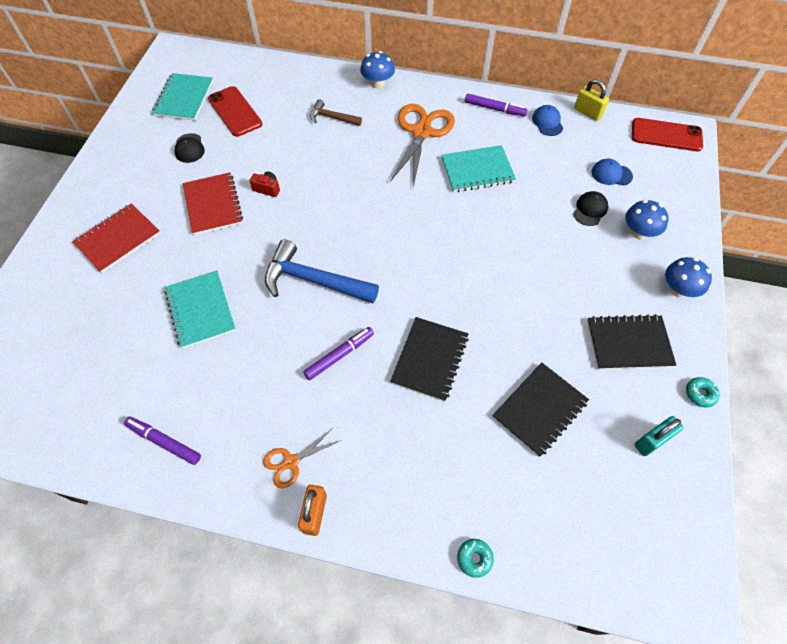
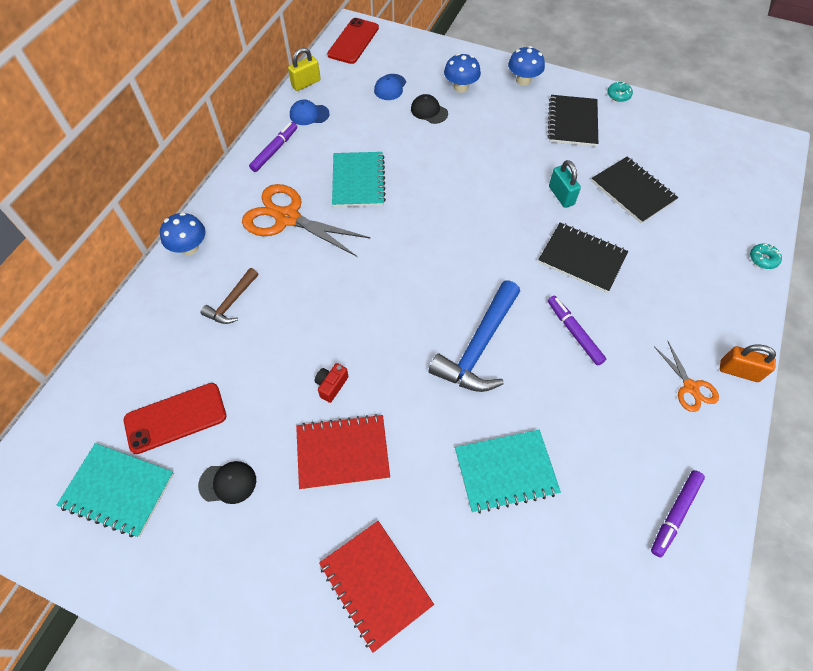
camera: 80 degrees left, 0 degrees up
(652, 441) = (658, 131): turquoise padlock -> turquoise padlock (561, 195)

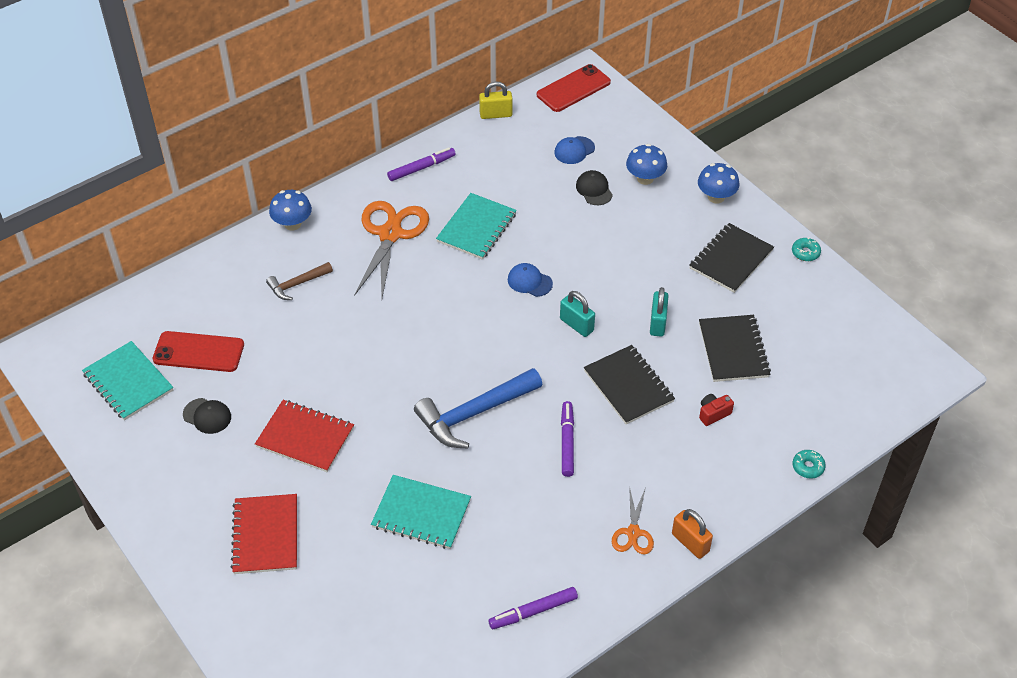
camera: 30 degrees right, 10 degrees down
(287, 218) = (390, 234): orange scissors -> orange scissors turned 45 degrees clockwise
(309, 114) = (477, 146): blue cap -> blue cap (529, 281)
(331, 385) = (331, 385): red camera -> red camera (713, 414)
(501, 226) = (576, 325): none -> turquoise padlock

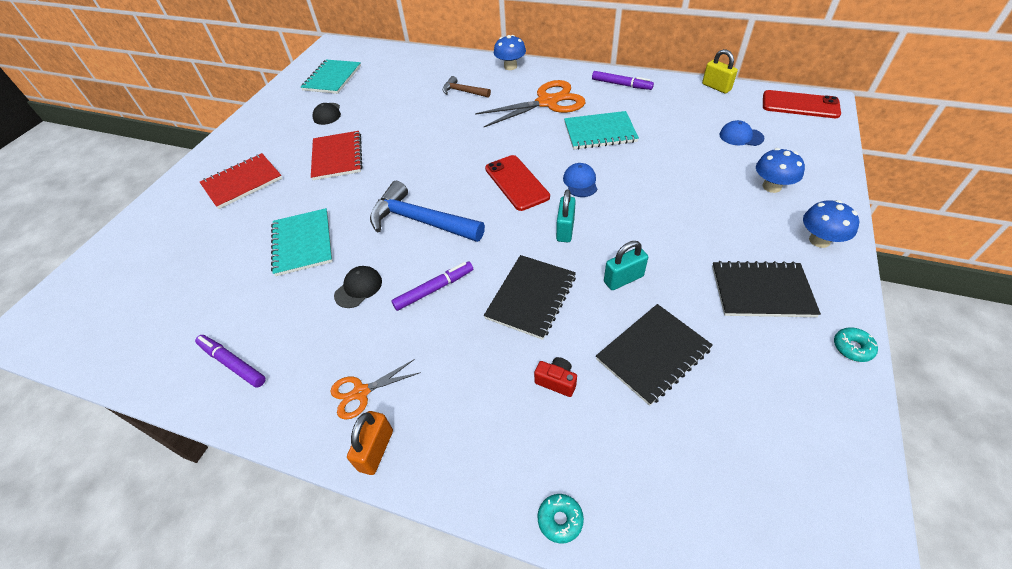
camera: 60 degrees right, 0 degrees up
(198, 352) = (375, 87): red phone -> red phone (516, 183)
(594, 189) = (717, 166): black cap -> black cap (358, 288)

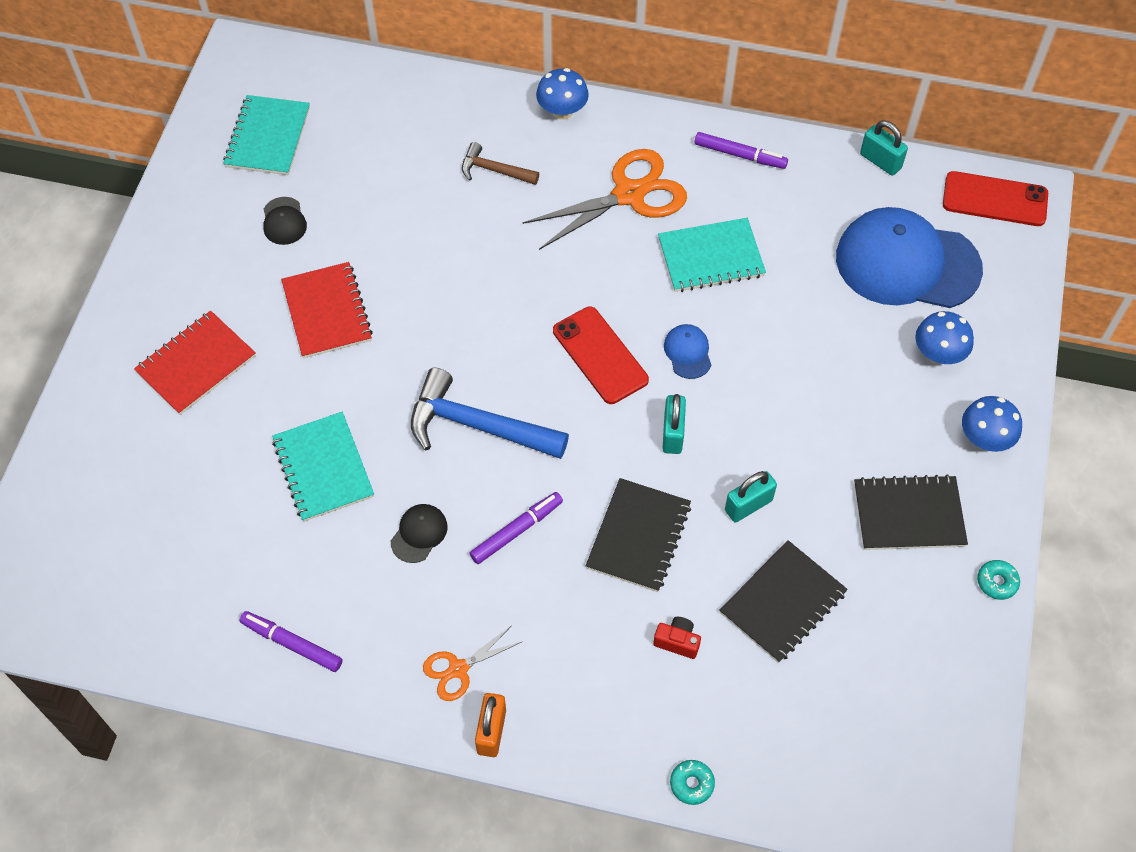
camera: 10 degrees left, 10 degrees up
(716, 87) = (880, 161): yellow padlock -> turquoise padlock
(741, 136) = (907, 263): blue cap -> blue cap, size x2.46

